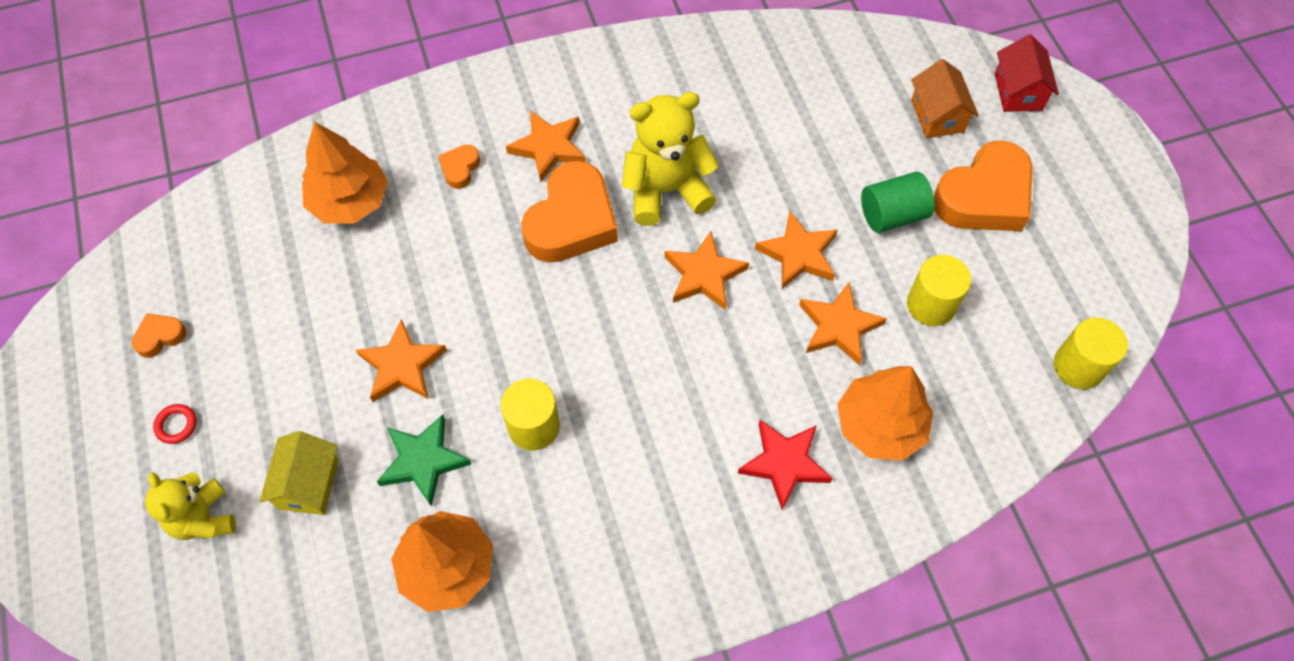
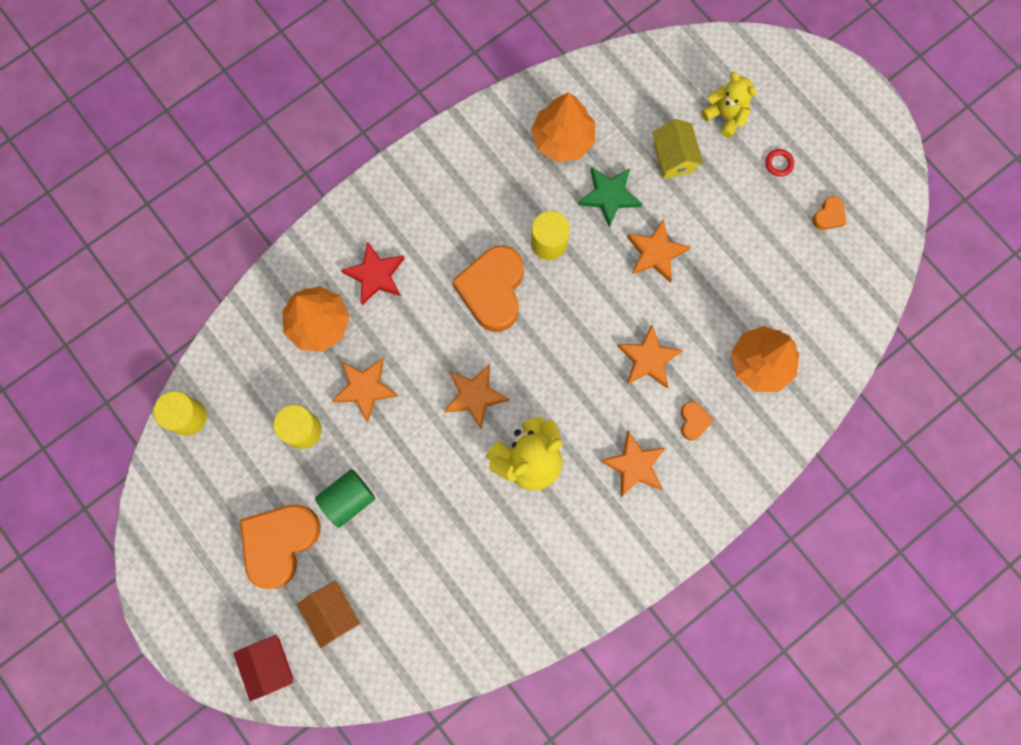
camera: 160 degrees right, 15 degrees up
(572, 221) = (589, 406): orange heart -> orange heart (492, 290)
(798, 254) = (410, 438): orange star -> orange star (648, 359)

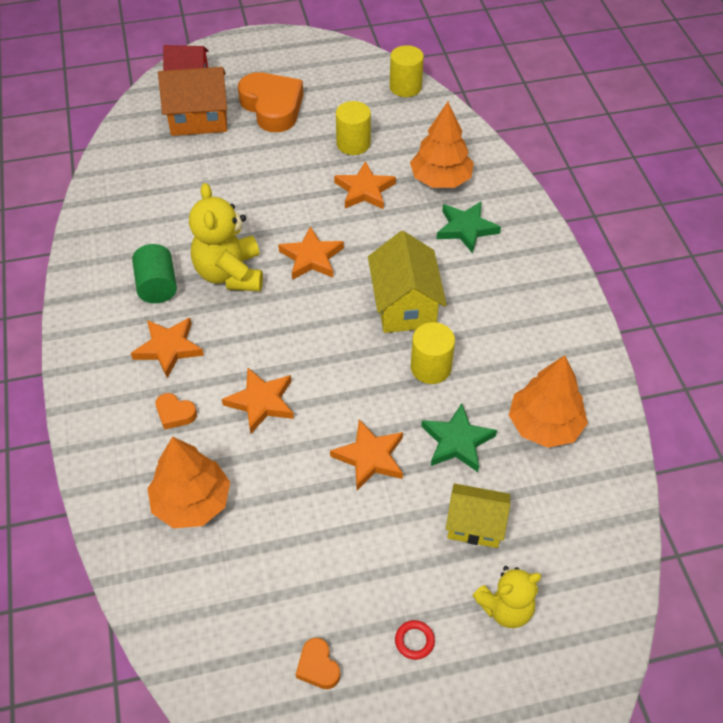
camera: 115 degrees right, 25 degrees down
(333, 612) = (199, 119): orange house -> orange house, size x1.51
(348, 499) = (278, 152): green cylinder -> green cylinder (157, 286)
(376, 275) = (466, 228): red star -> green star
(492, 290) = (405, 305): orange heart -> yellow house

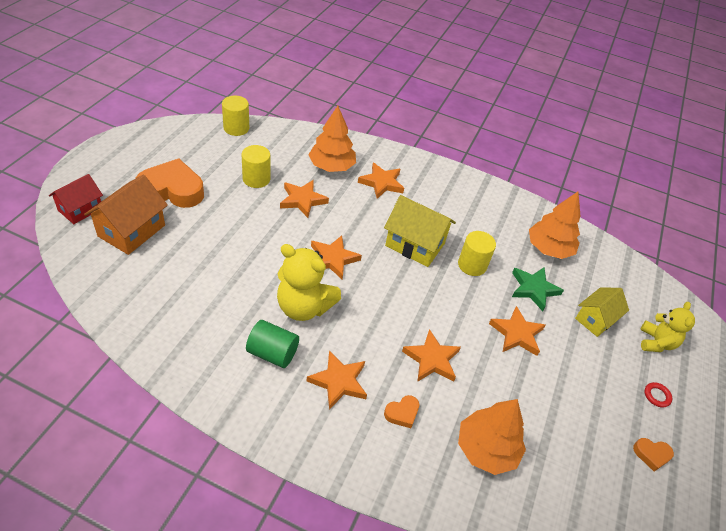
camera: 60 degrees left, 5 degrees down
(466, 228) = (381, 183): green star -> orange star

